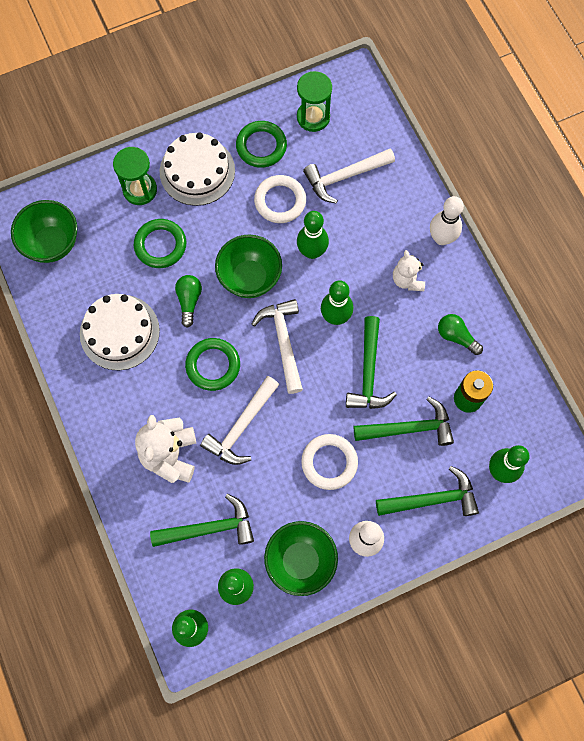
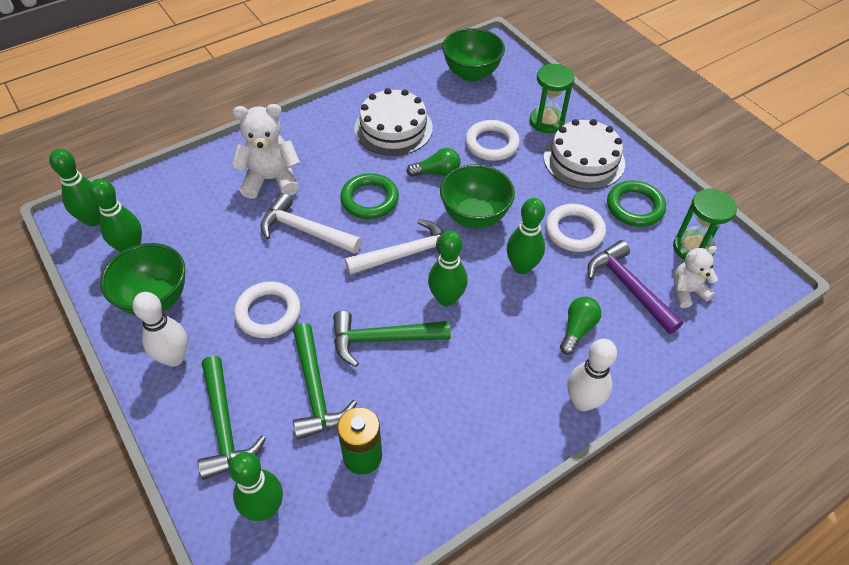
camera: 80 degrees right, 20 degrees down
(160, 245) = (491, 144): green ring -> white ring
(209, 528) = (195, 219): green hammer -> none
(344, 177) = (628, 287): white hammer -> purple hammer
(407, 280) = (512, 368): white teddy bear -> white teddy bear (687, 291)
(456, 336) = (447, 433): green light bulb -> green light bulb (577, 329)

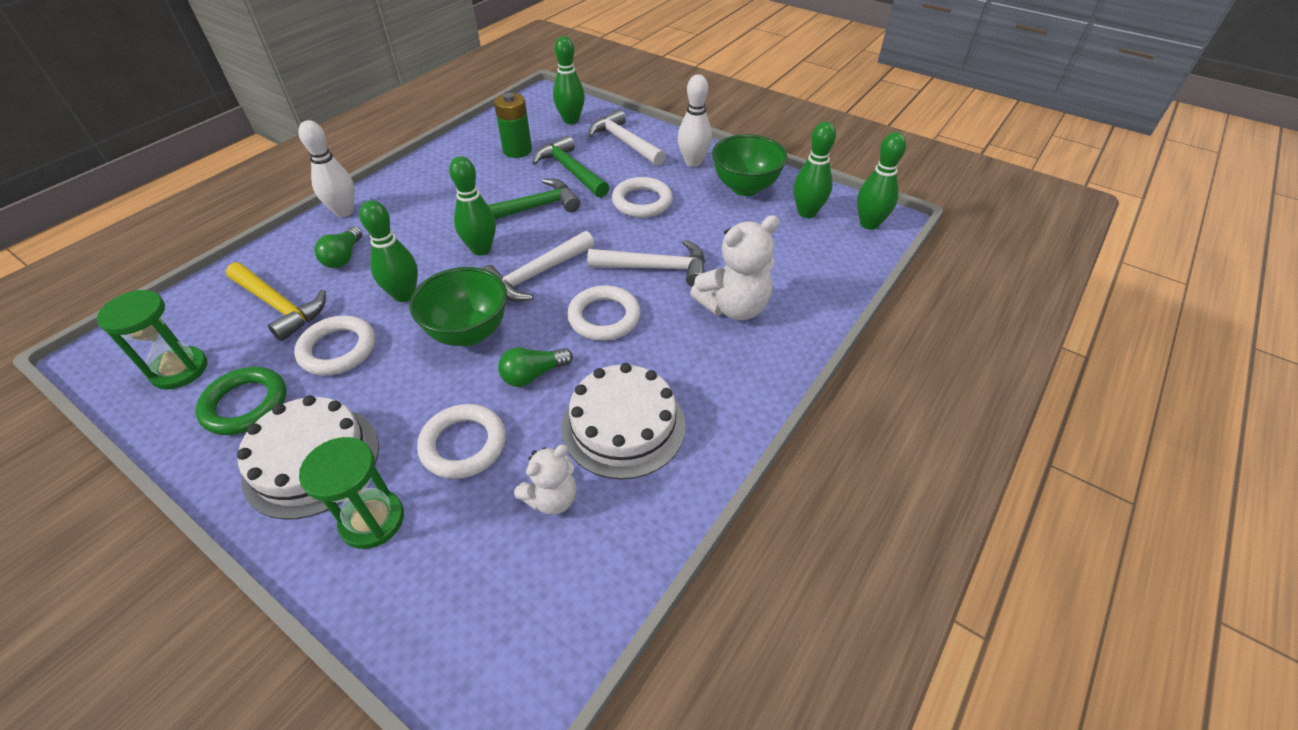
camera: 160 degrees right, 5 degrees down
(225, 426) = (624, 142): green hammer -> white hammer
(369, 199) = (604, 317): green ring -> white ring
(471, 74) = (531, 598): green bowl -> none
(628, 287) = (280, 306): purple hammer -> yellow hammer
(687, 291) = (208, 319): white teddy bear -> white teddy bear (552, 498)

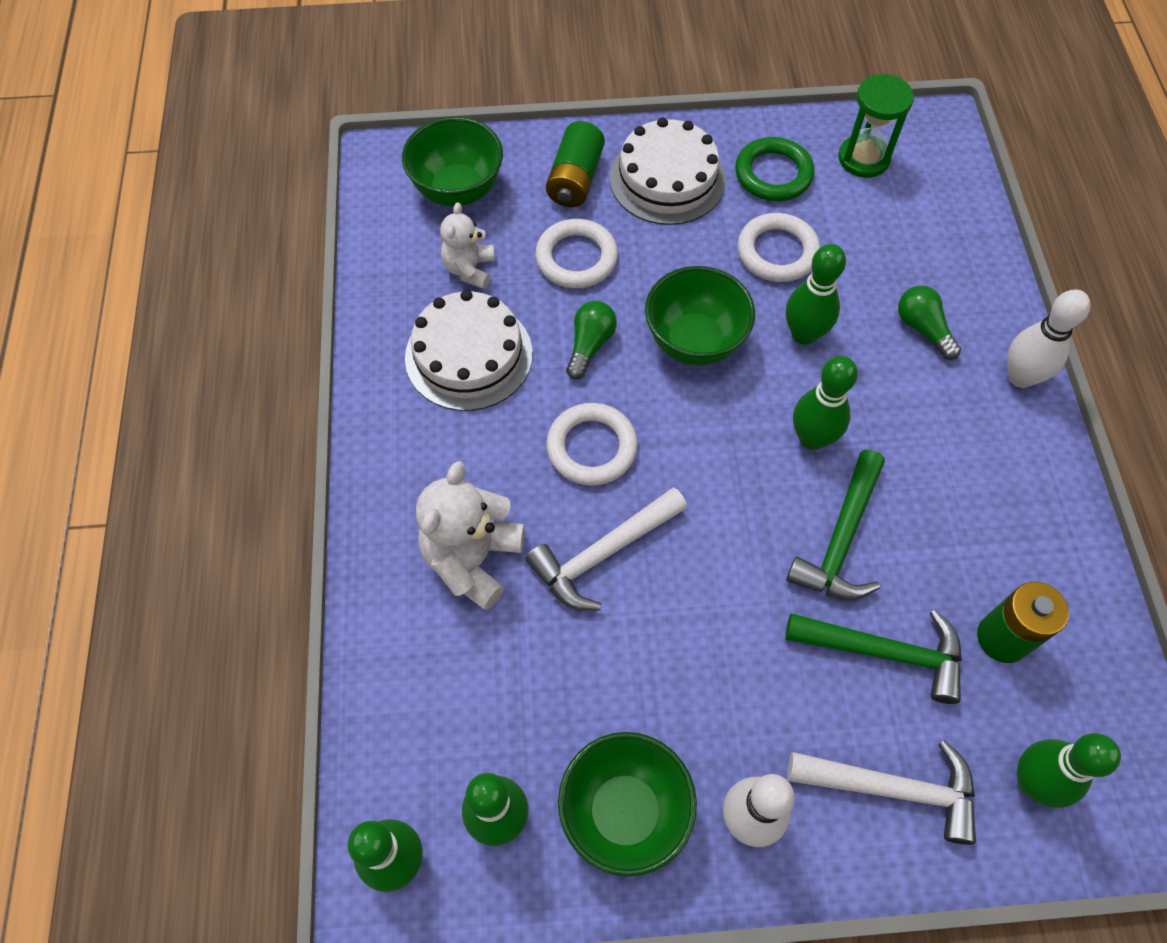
camera: 140 degrees right, 15 degrees up
(280, 306) = (887, 248): yellow hammer -> none
(372, 520) = (575, 179): green hourglass -> green battery
(476, 596) = (458, 190): none -> green bowl
(536, 275) = (715, 448): white hammer -> none
(642, 202) = (729, 661): white ring -> none

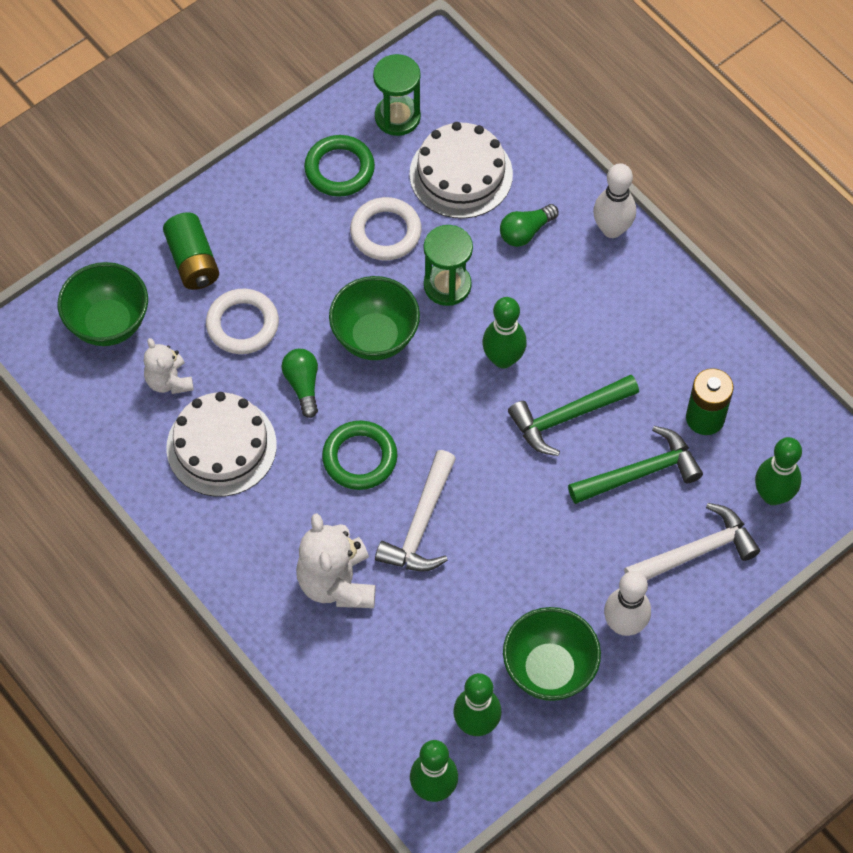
camera: 35 degrees left, 0 degrees up
(591, 447) = (360, 458): white ring -> green ring
(667, 179) = (263, 220): white cake -> white cake (461, 174)
(804, 334) = (447, 285): green bowling pin -> green hourglass
(841, 540) = (567, 417): green hammer -> green hammer turned 75 degrees clockwise
(923, 329) = (525, 232): green light bulb -> green light bulb turned 60 degrees counterclockwise

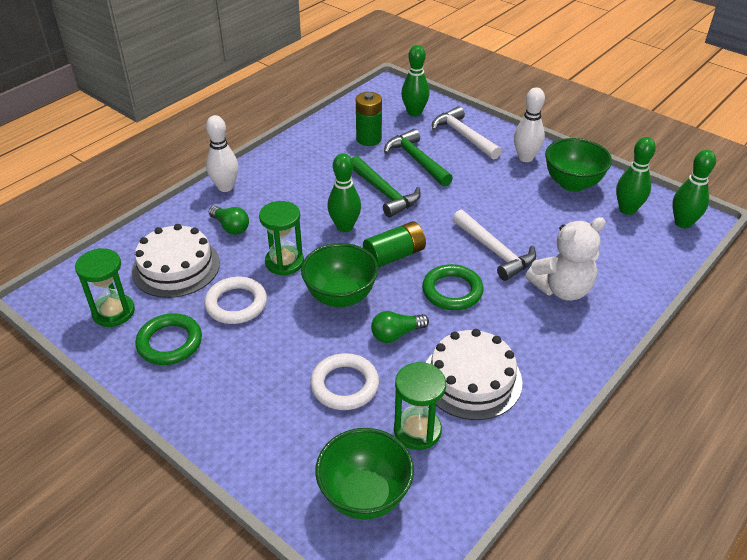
camera: 100 degrees left, 20 degrees down
(169, 381) = (417, 430): white teddy bear -> green hourglass
(193, 261) = (280, 436): green battery -> green battery (394, 255)
(421, 525) = (495, 251): white hammer -> white hammer turned 45 degrees clockwise

